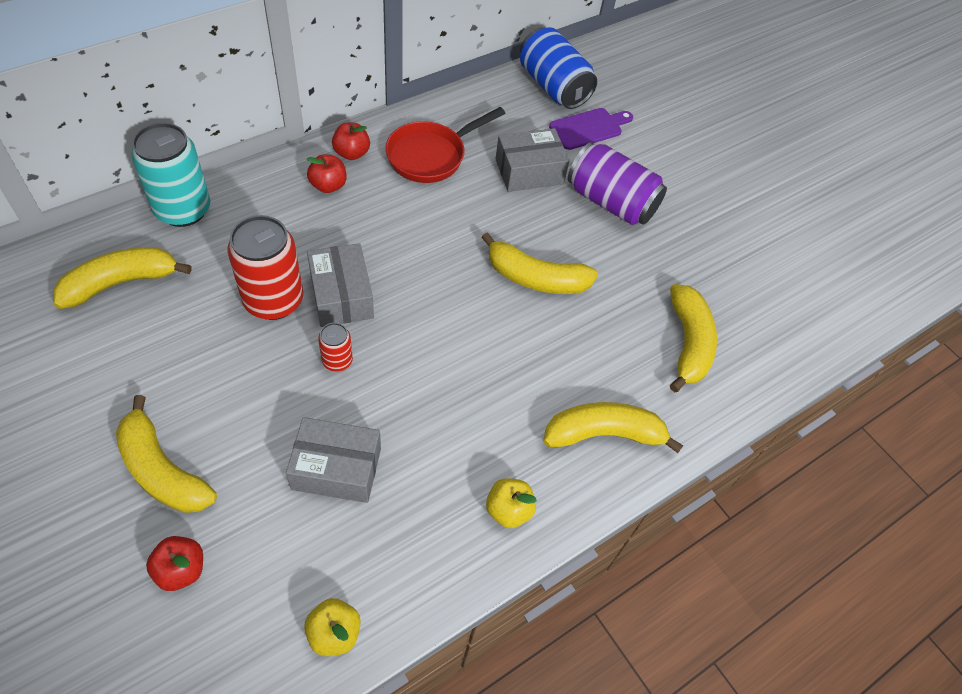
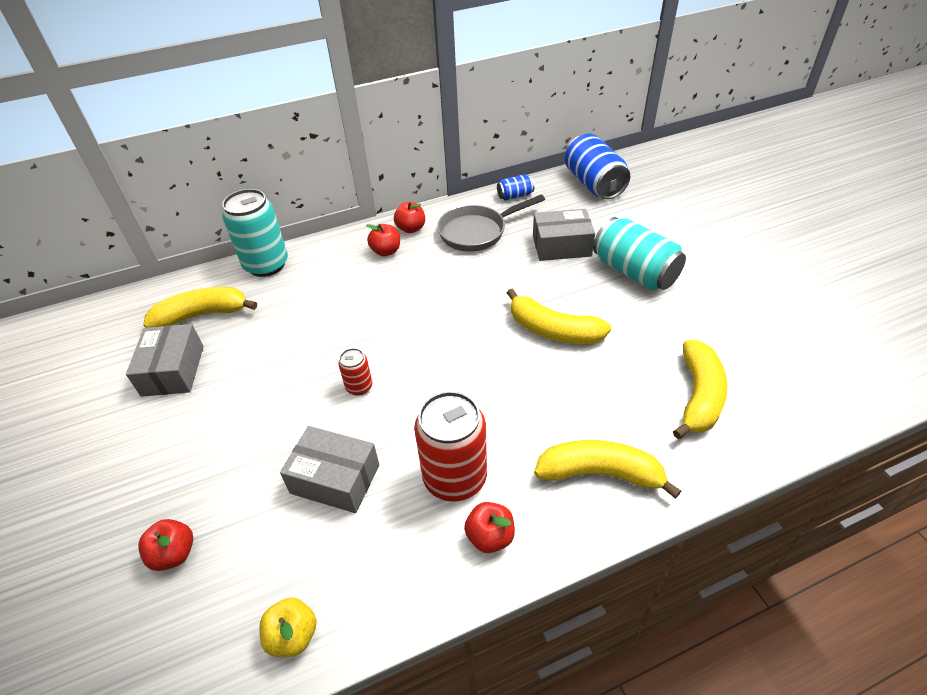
camera: 20 degrees right, 10 degrees down
(162, 470) = (186, 464): yellow banana -> none
(273, 300) = (318, 335): red can -> red can (455, 478)
(341, 295) = (376, 334): grey box -> grey box (173, 370)
(431, 156) = (477, 232): red pan -> grey pan
(466, 104) = (515, 196): none -> blue can
(508, 510) = (490, 537): yellow apple -> red apple
(588, 128) = (621, 214): purple cutting board -> none
(611, 202) = (634, 272): purple can -> turquoise can

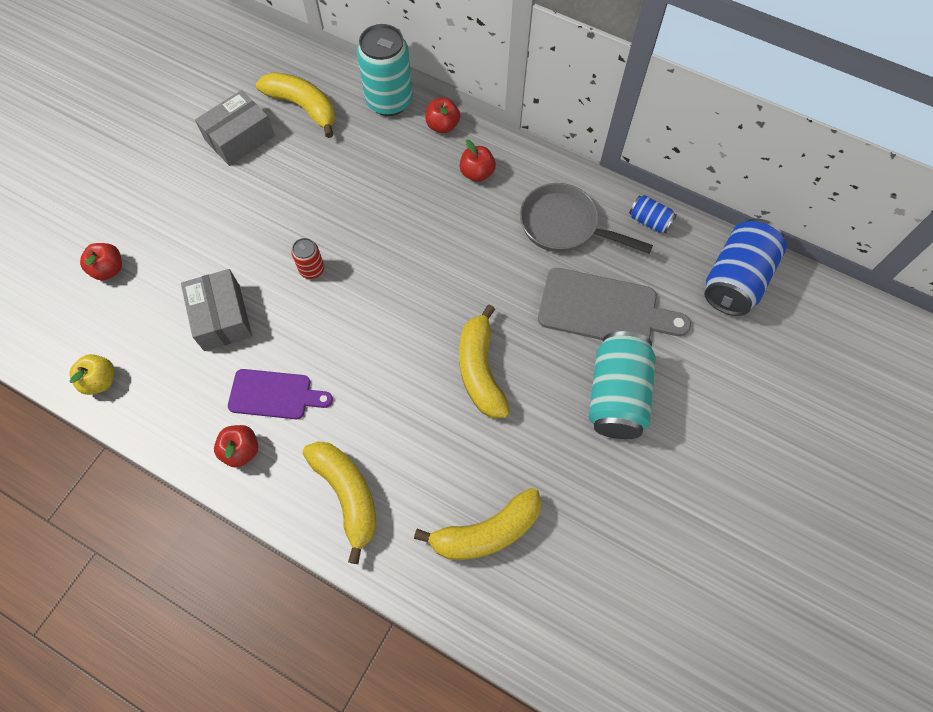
camera: 50 degrees right, 20 degrees up
(411, 228) = (523, 169): red apple -> red apple (442, 126)
(455, 478) = (275, 394): red can -> purple cutting board
(561, 246) = (604, 309): grey box -> grey cutting board

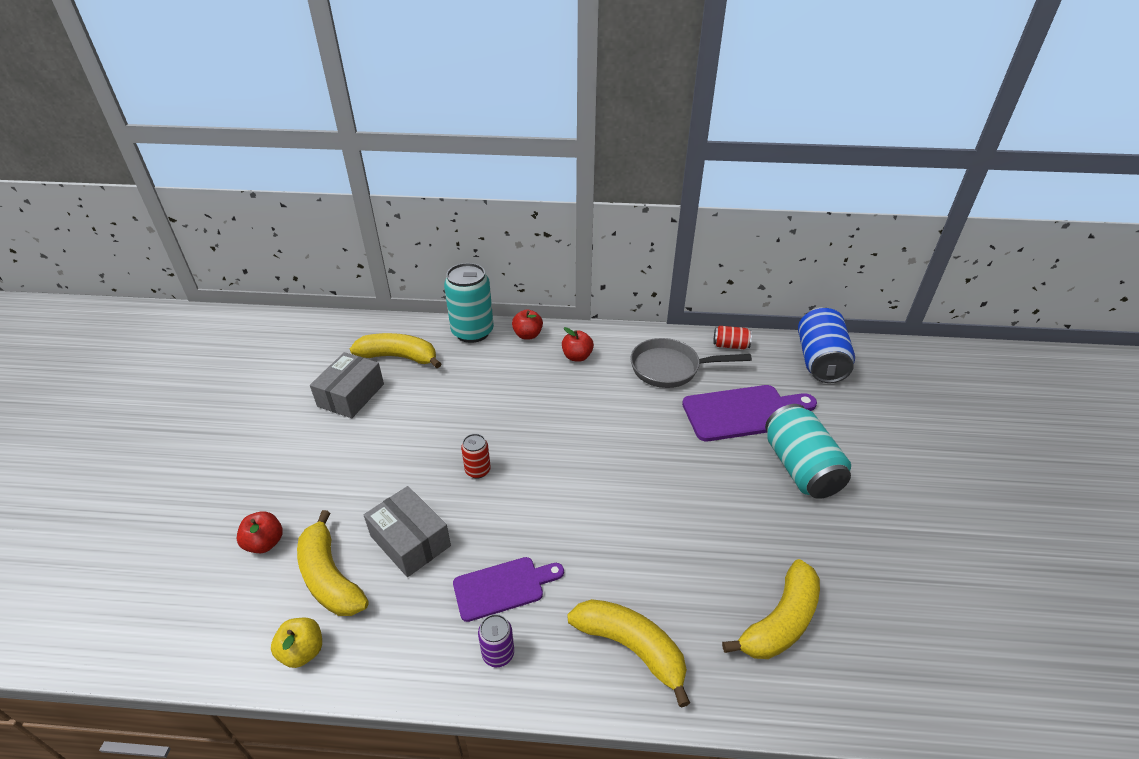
camera: 25 degrees left, 25 degrees down
(241, 450) = (498, 654): red apple -> purple can
(480, 370) = (679, 492): yellow banana -> yellow banana (330, 577)
(604, 309) = (743, 412): grey cutting board -> purple cutting board
(649, 221) = (730, 345): blue can -> red can

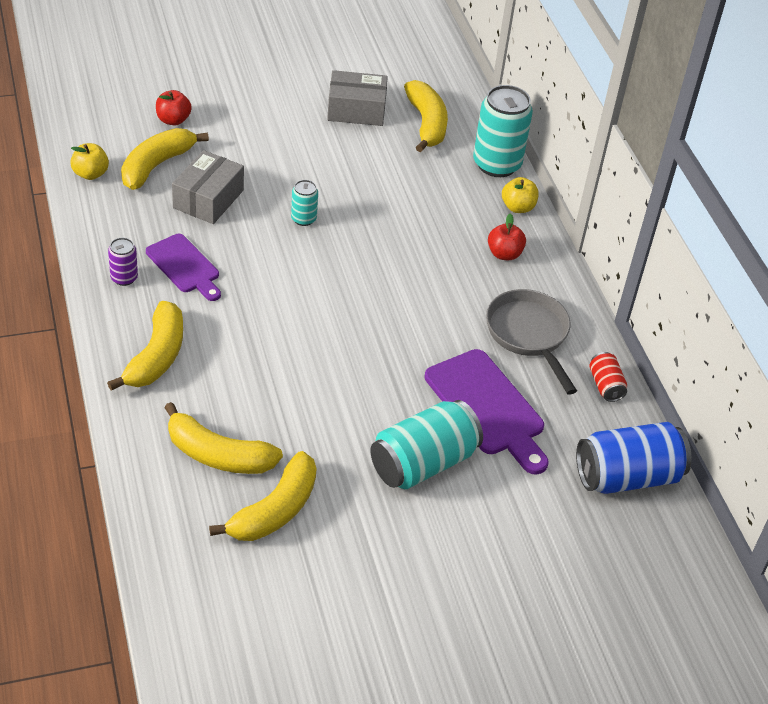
camera: 65 degrees right, 5 degrees up
(478, 470) = (303, 219): red can -> turquoise can
(528, 335) = (518, 207): red apple -> yellow apple
(854, 590) = (274, 510): none -> yellow banana

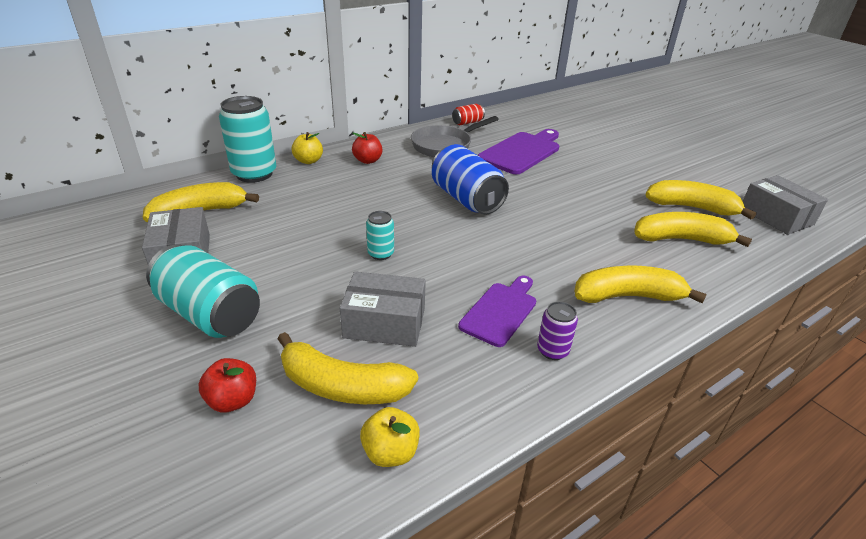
camera: 105 degrees left, 10 degrees down
(215, 590) = (776, 216): none -> grey box
(218, 455) = (681, 239): yellow banana -> yellow banana turned 90 degrees counterclockwise
(423, 463) = (589, 165): turquoise can -> turquoise can (210, 314)
(627, 476) = (530, 114): blue can -> blue can (466, 199)

